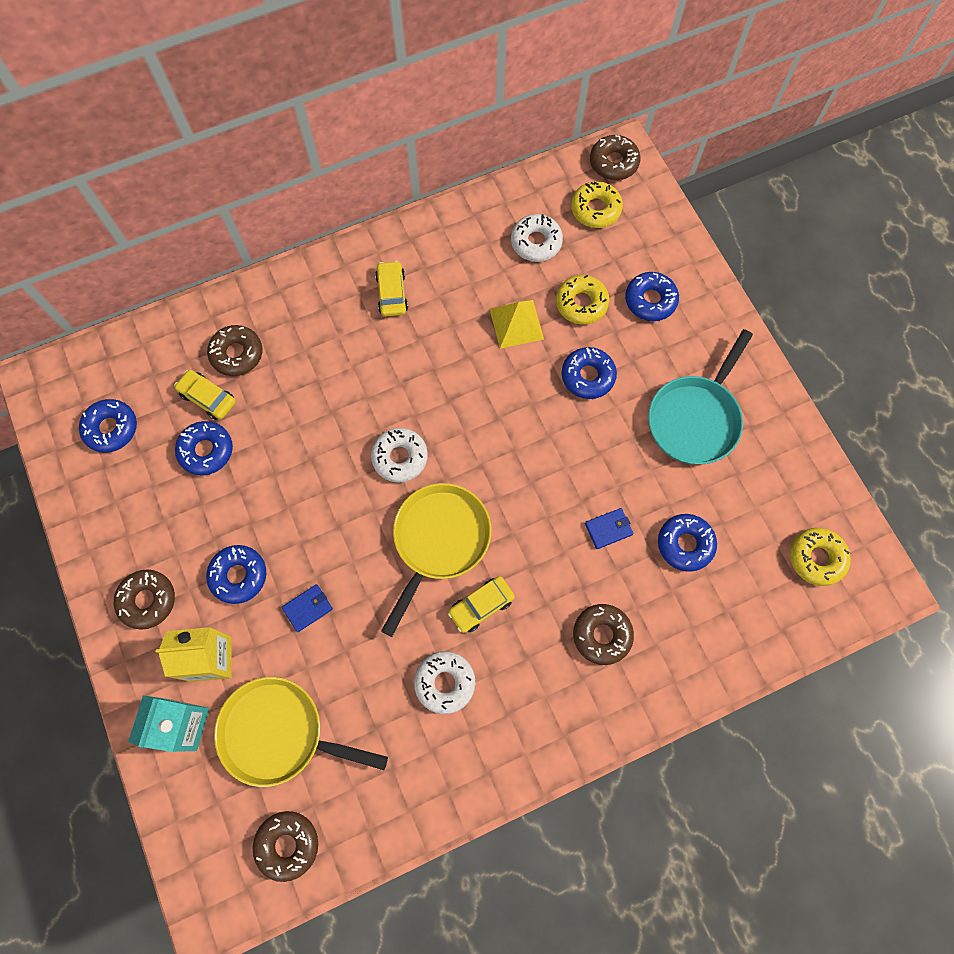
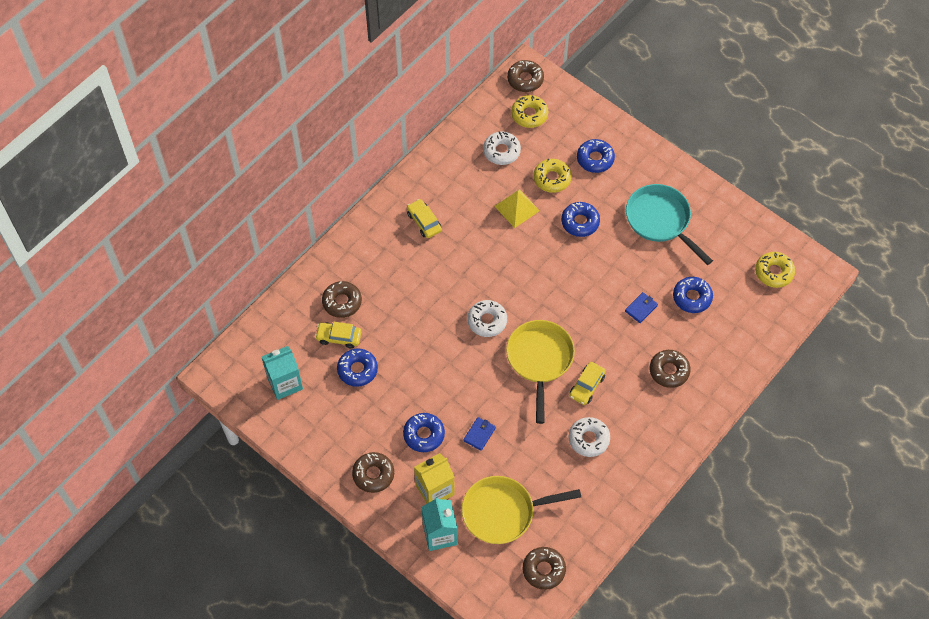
camera: 25 degrees left, 10 degrees down
(111, 428) = (285, 383): blue donut -> turquoise carton
(695, 418) = (660, 220): turquoise pan -> turquoise pan turned 135 degrees clockwise

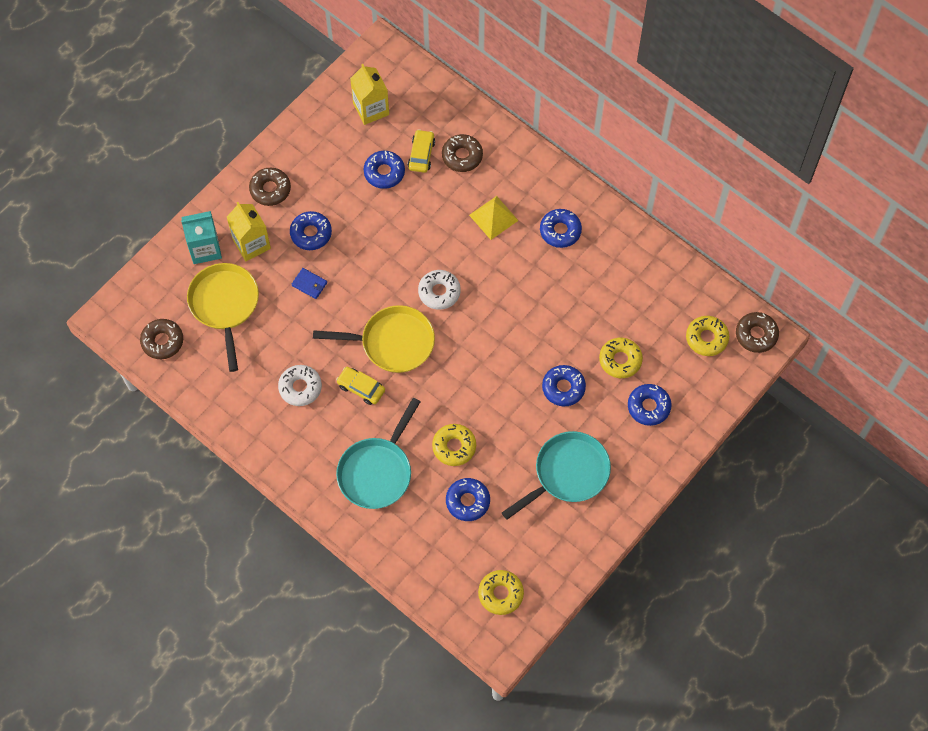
camera: 90 degrees right, 5 degrees up
(285, 383) = (371, 109): turquoise carton -> yellow carton
(424, 222) = (560, 231): yellow car -> blue donut
(501, 151) = (655, 308): white donut -> none
(516, 208) = (580, 323): yellow pyramid -> yellow pyramid (493, 217)
(641, 308) = (454, 447): blue wallet -> yellow donut
(669, 371) = (377, 471): brown donut -> turquoise pan

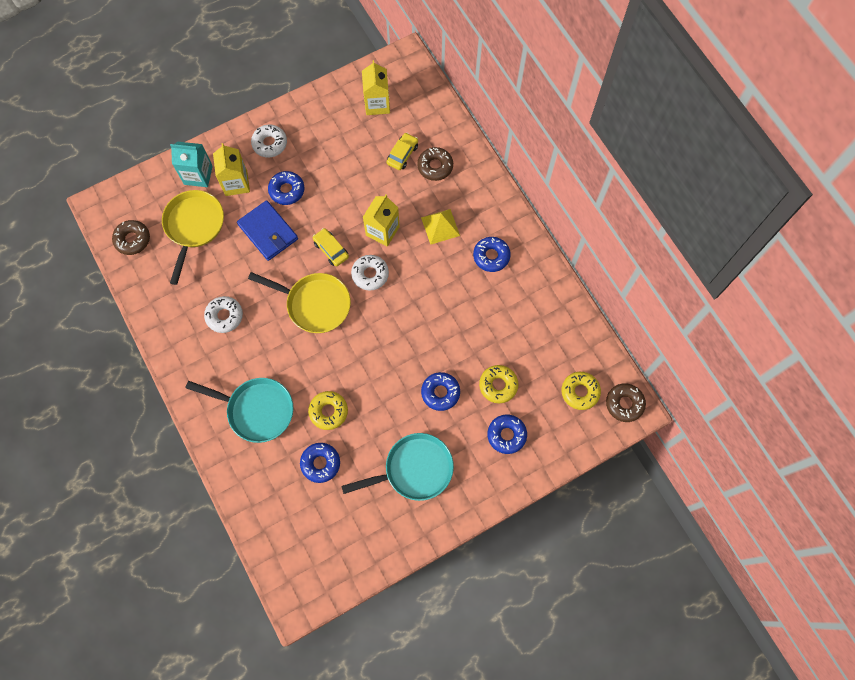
camera: 20 degrees right, 5 degrees up
(270, 189) = (270, 143): brown donut -> white donut
(309, 284) = (268, 232): blue wallet -> blue wallet, size x2.03
(361, 388) = (273, 334): yellow car -> yellow car (331, 249)
(377, 471) = (256, 410): turquoise pan -> turquoise pan turned 120 degrees counterclockwise
(384, 172) = (366, 159): blue donut -> none
(433, 242) = (382, 231): none -> yellow carton
(500, 594) = (315, 556): yellow donut -> none

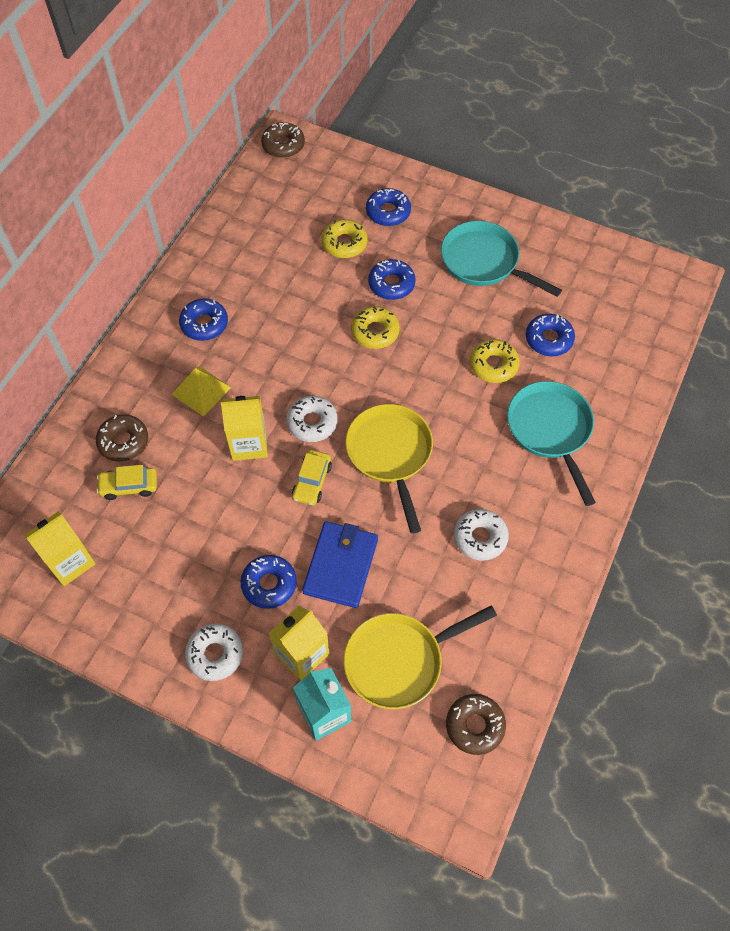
camera: 125 degrees left, 10 degrees down
(580, 392) = (298, 181): yellow donut -> yellow donut (375, 332)

